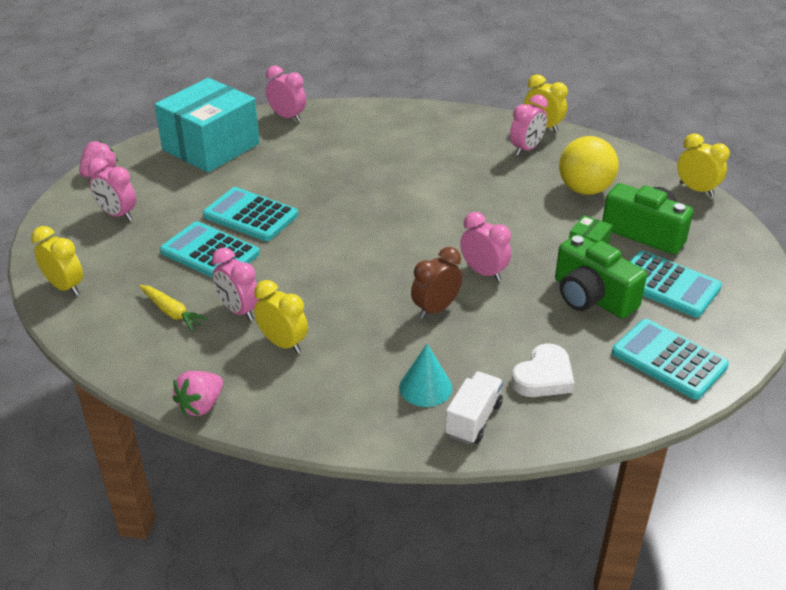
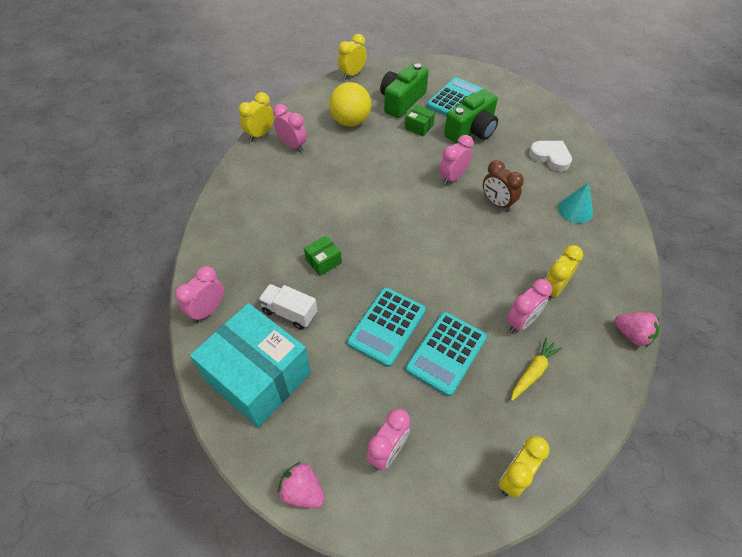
camera: 90 degrees left, 15 degrees up
(341, 175) = (323, 261): none -> green box
(473, 420) = (596, 189): white truck -> white truck (289, 312)
(668, 360) = (523, 108): turquoise calculator -> none

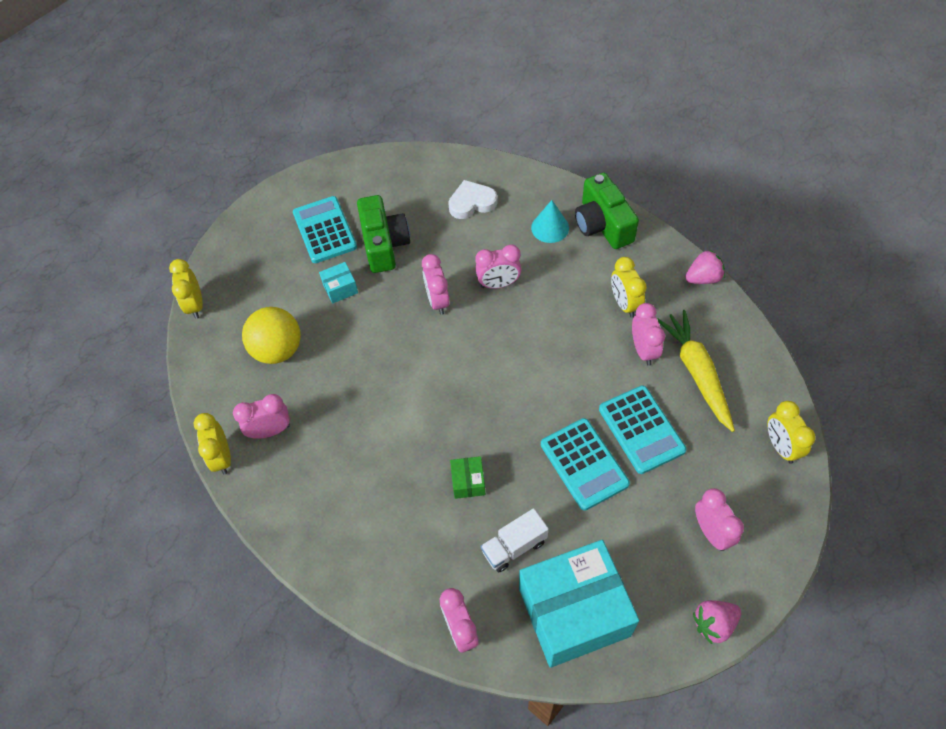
camera: 55 degrees left, 5 degrees up
(402, 101) = (285, 281): green camera -> green camera (602, 224)
(419, 127) = (340, 288): green box -> turquoise box
(497, 203) = (498, 284): brown clock -> pink clock
(533, 372) = (697, 373): yellow carrot -> yellow carrot, size x1.74

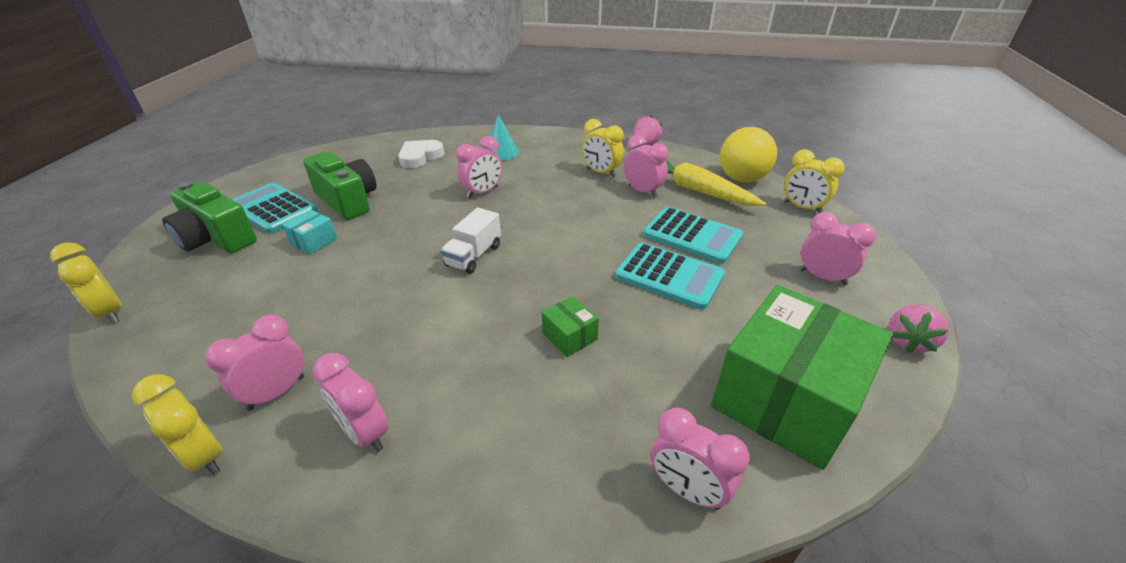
camera: 35 degrees left, 20 degrees down
(278, 350) = (254, 312): yellow ball -> yellow ball (741, 179)
(437, 301) = (430, 219): pink clock -> pink clock (365, 433)
(514, 546) = (668, 370): white truck -> white truck (474, 256)
(574, 612) = (786, 398): turquoise box -> green box
(602, 224) = (543, 140): green camera -> green camera (216, 238)

